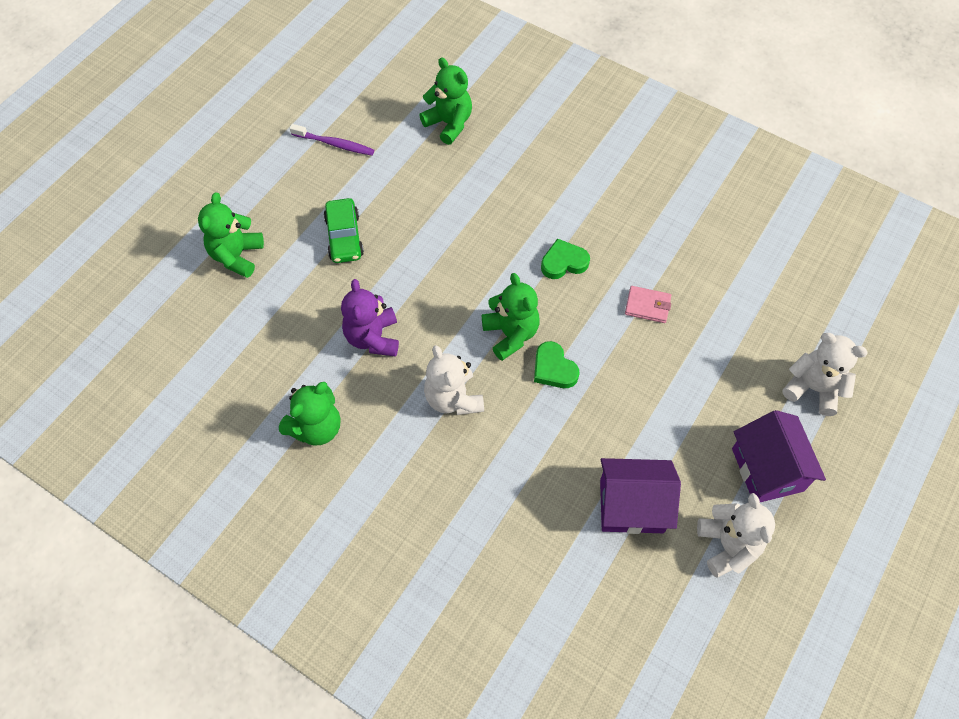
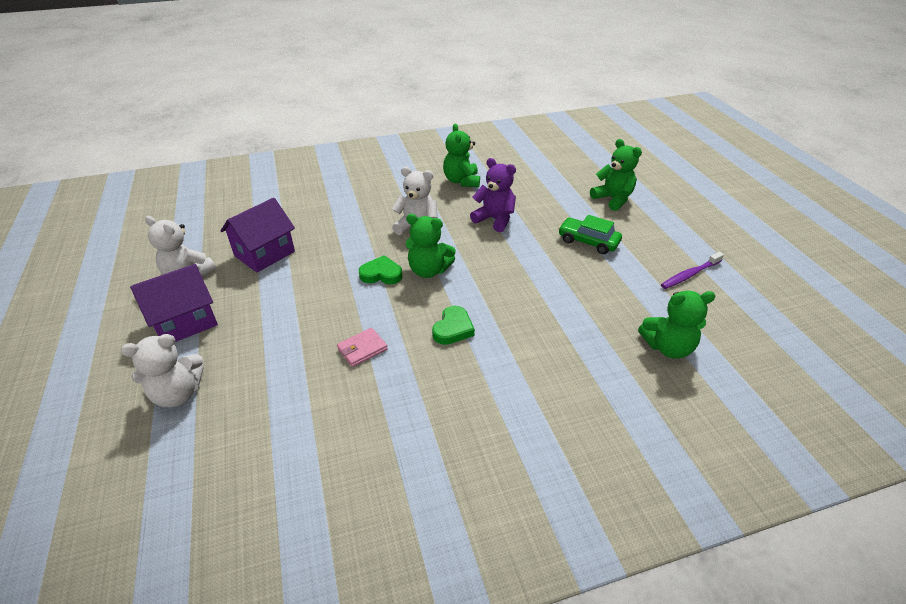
camera: 130 degrees right, 20 degrees down
(767, 469) = (185, 322): purple house -> purple house turned 60 degrees counterclockwise

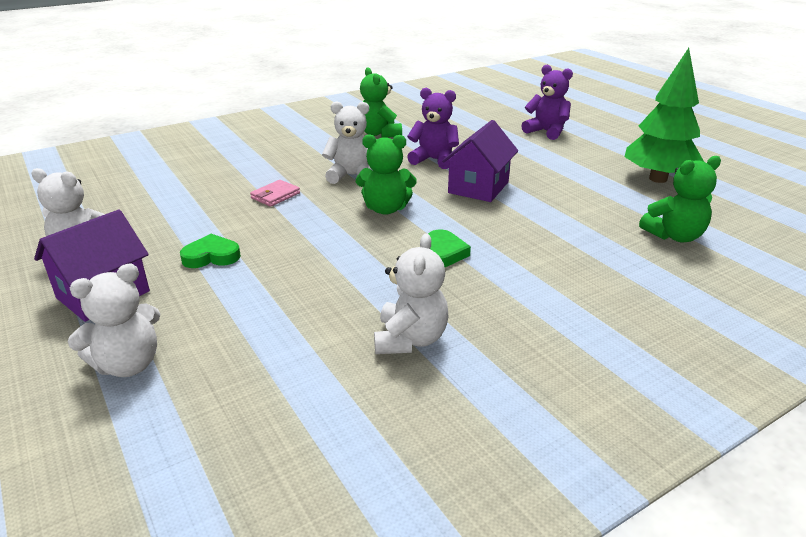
camera: 15 degrees left, 10 degrees down
(264, 254) = (177, 219): purple house -> purple house (478, 187)
(362, 349) = (347, 286): pink wallet -> pink wallet (275, 196)
(381, 274) = (332, 219): green heart -> green heart (211, 256)
(386, 415) = (410, 339): none -> white teddy bear
(588, 241) = (542, 166): green car -> none
(613, 199) = (546, 132): green teddy bear -> purple teddy bear
(690, 275) = (658, 179): purple toothbrush -> green tree

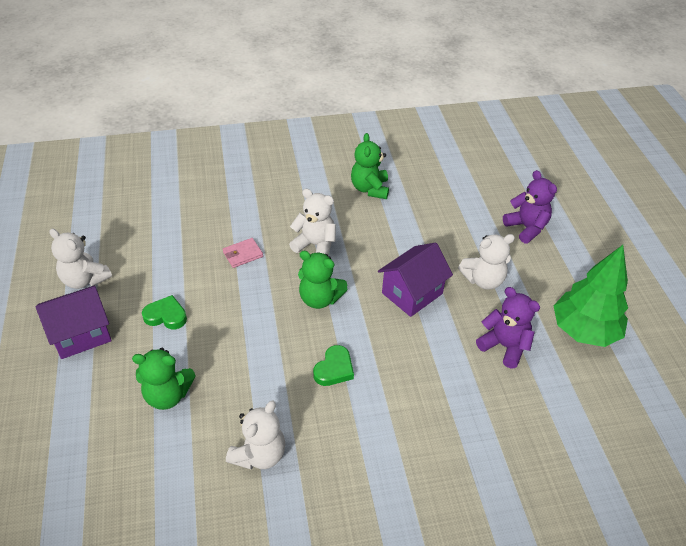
camera: 20 degrees right, 15 degrees up
(128, 364) = (73, 411): white teddy bear -> white teddy bear (483, 280)
(434, 160) = (396, 242): purple teddy bear -> purple teddy bear (504, 346)
(674, 236) = (540, 412): green teddy bear -> green teddy bear (168, 395)

